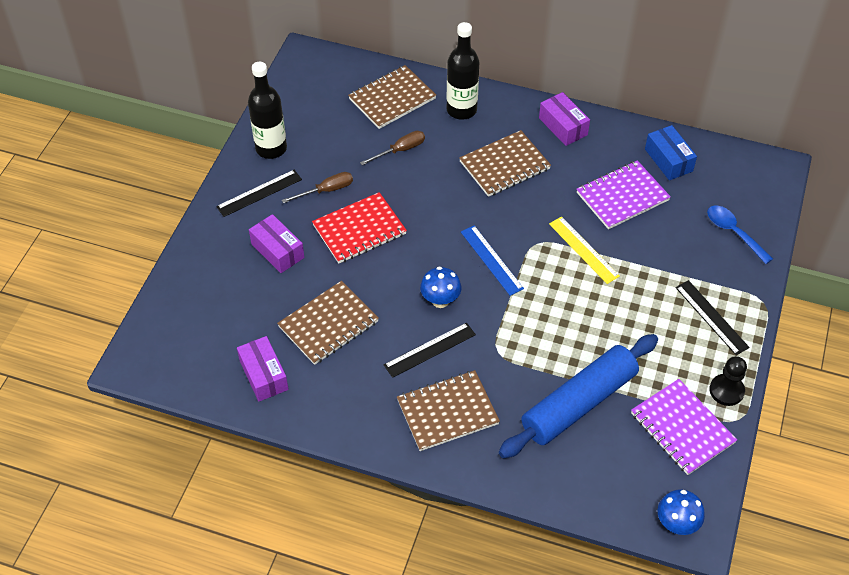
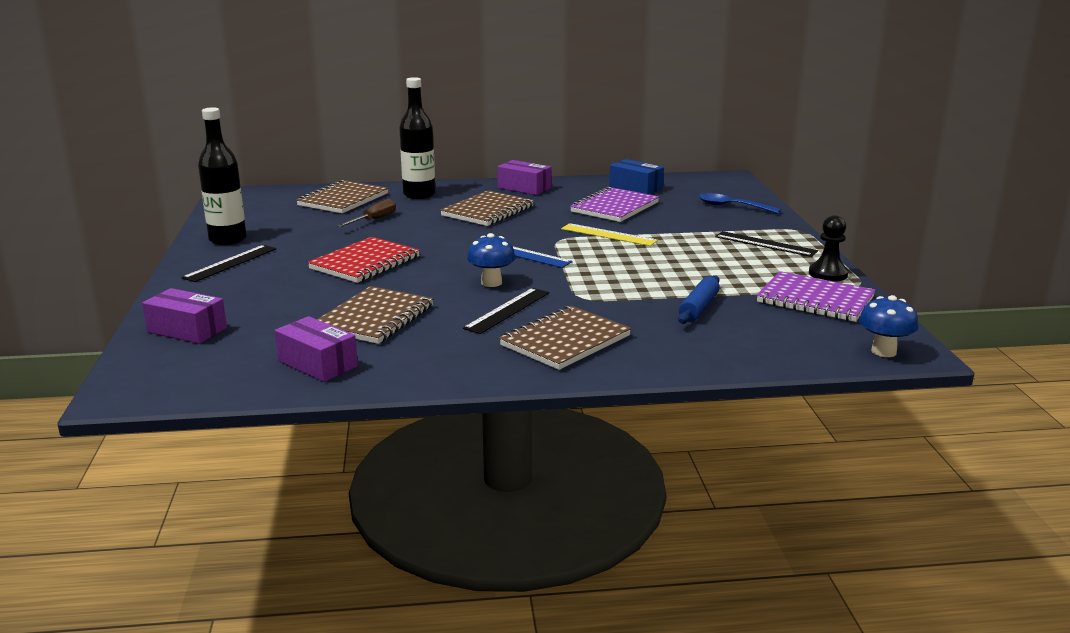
camera: 25 degrees left, 30 degrees down
(277, 251) = (277, 289): purple box -> purple box (187, 330)
(326, 190) = (309, 250): brown screwdriver -> none
(578, 403) = (698, 308): blue rolling pin -> blue rolling pin, size x0.48

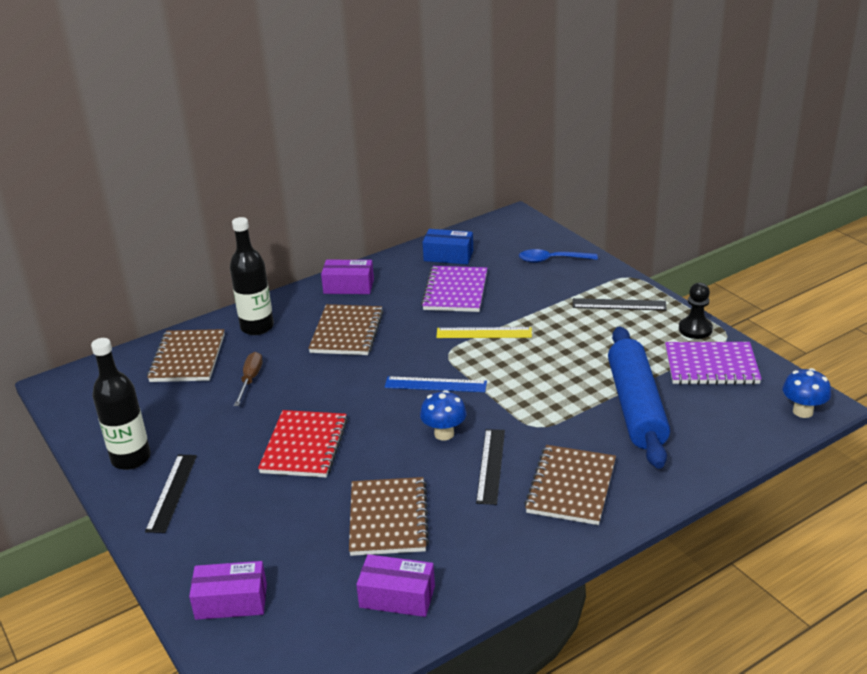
camera: 25 degrees left, 10 degrees up
(698, 308) = (636, 407): blue rolling pin -> blue rolling pin, size x2.07

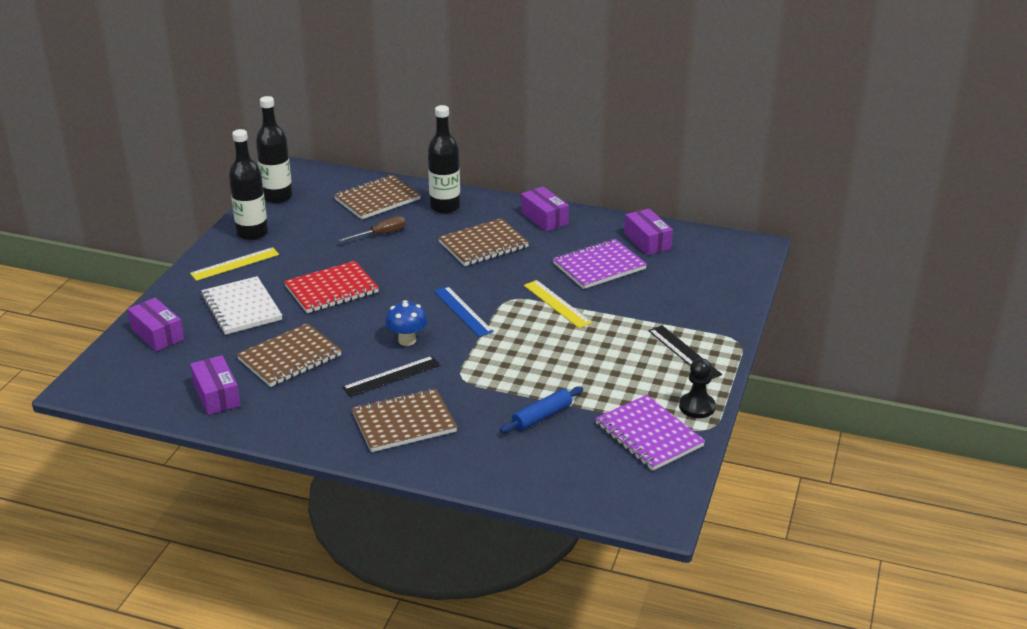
camera: 50 degrees right, 0 degrees up
(88, 416) = (277, 197): none -> black bottle
(172, 492) = (235, 264): black ruler -> yellow ruler
(260, 518) = (241, 308): none -> white notebook
(448, 256) = (647, 241): blue box -> purple box
(552, 260) = (710, 292): blue spoon -> none
(636, 407) = (542, 416): blue rolling pin -> blue rolling pin, size x0.48
(803, 411) = (638, 509): blue mushroom -> none

